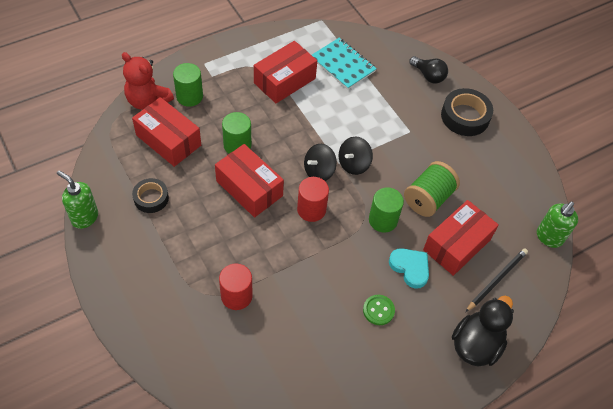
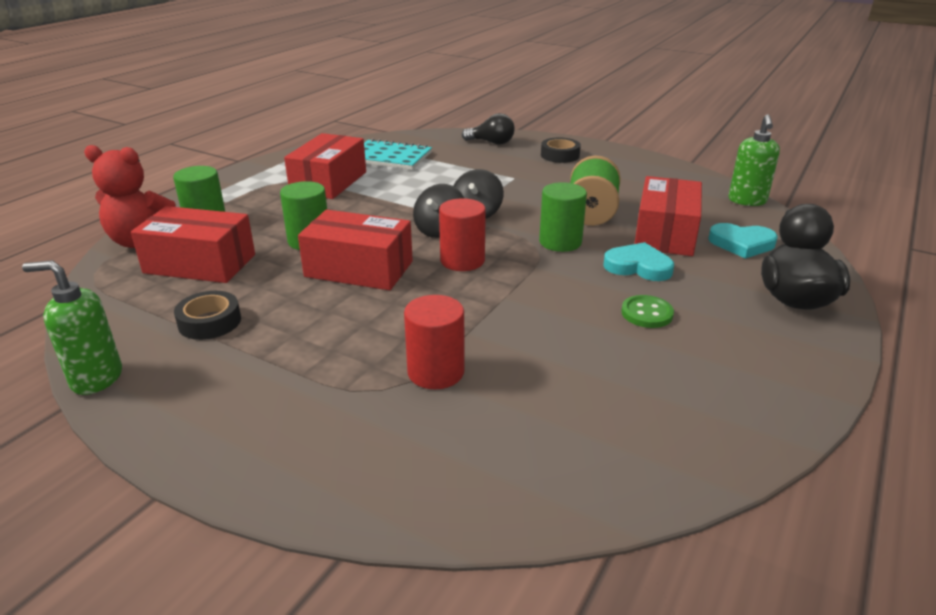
camera: 25 degrees left, 25 degrees down
(465, 116) = (560, 155): black tape -> black tape, size x0.64
(497, 280) = (741, 244): black pencil -> turquoise heart

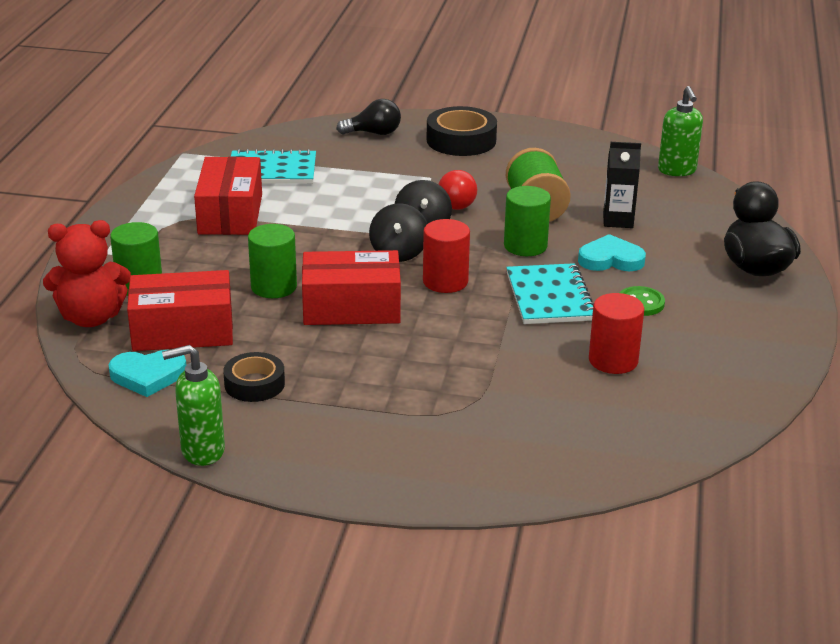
camera: 20 degrees left, 0 degrees up
(436, 372) = (496, 386): red cylinder -> red cylinder (613, 360)
(521, 199) = (455, 202): none -> red light bulb
(554, 291) = (550, 297): none -> turquoise notebook
(560, 155) = (461, 140): black tape -> black tape, size x1.56
(665, 234) = (618, 220): red box -> black carton
(741, 244) = (691, 220): turquoise heart -> turquoise heart (148, 376)

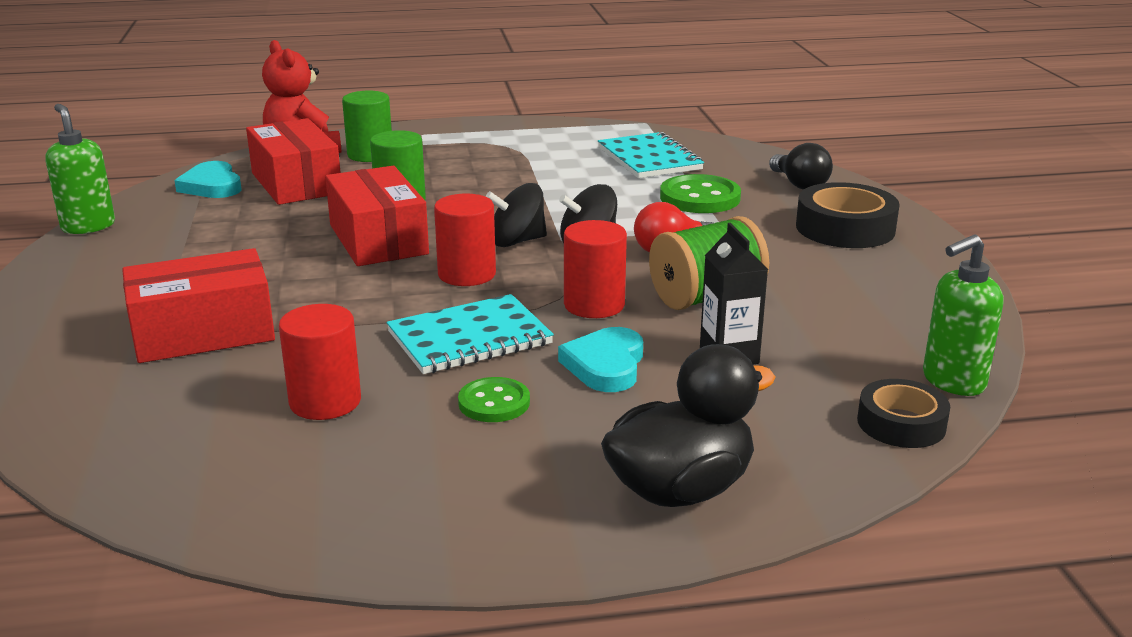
camera: 70 degrees right, 5 degrees down
(230, 214) = (536, 160): red box -> red box (203, 333)
(254, 384) = (209, 225): black tape -> black tape (901, 423)
(369, 171) = (700, 198): none -> green button
(525, 246) = (594, 305): green cylinder -> red cylinder
(610, 259) = (605, 365): turquoise heart -> turquoise heart turned 150 degrees counterclockwise

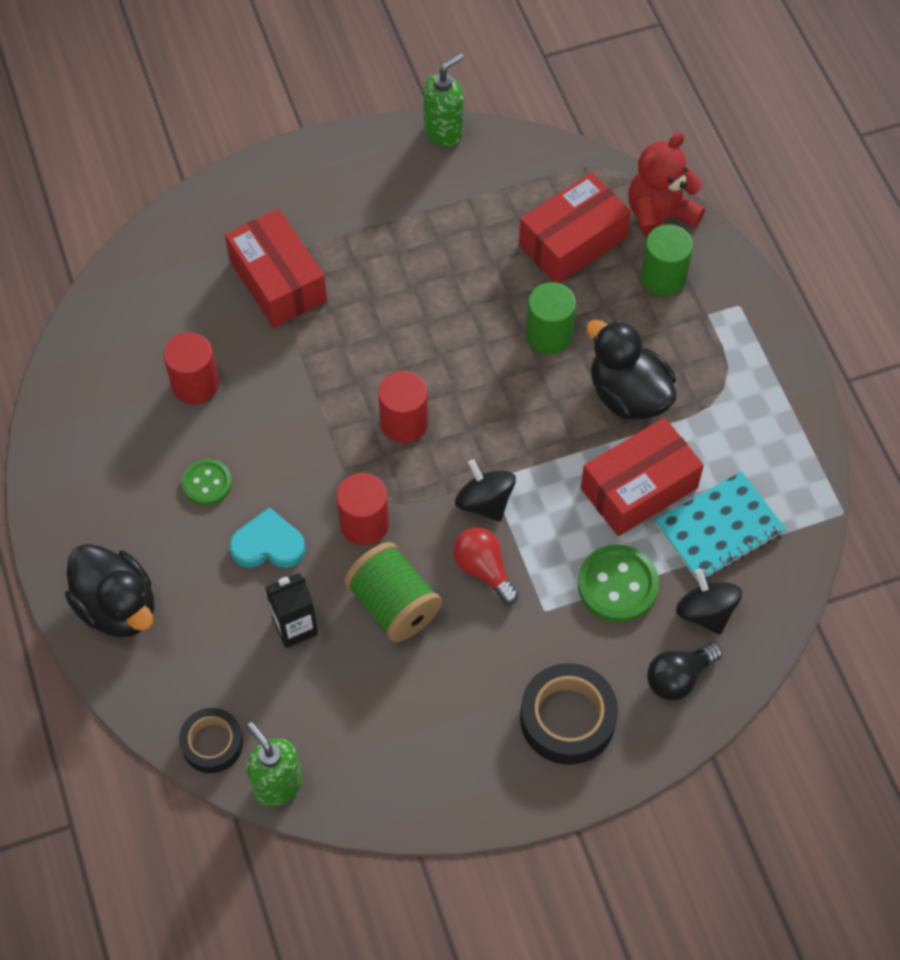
camera: 80 degrees right, 35 degrees up
(212, 186) = (551, 181): turquoise heart -> none
(378, 239) = (460, 342): red box -> red box (639, 488)
(470, 338) = (295, 449): turquoise notebook -> none
(492, 177) = (628, 395): none -> black duck
(517, 241) = (478, 446): black spinning top -> black spinning top (705, 612)

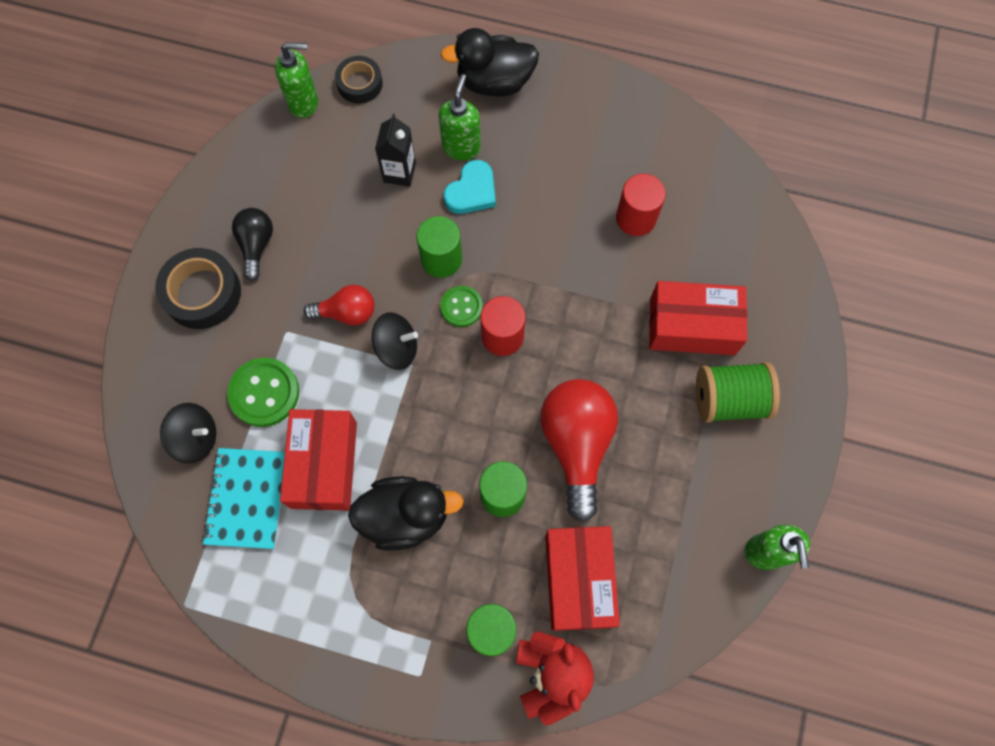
camera: 125 degrees right, 10 degrees up
(207, 483) = (548, 181): green button -> green button (461, 307)
(222, 587) = (461, 147): none -> green soap dispenser
(364, 524) = (441, 259): red cylinder -> green cylinder
(393, 604) = (367, 240): green spool -> green spool (729, 400)
(460, 306) = (576, 445): none -> red light bulb
(678, 678) = (168, 383): black light bulb -> black light bulb (256, 245)

